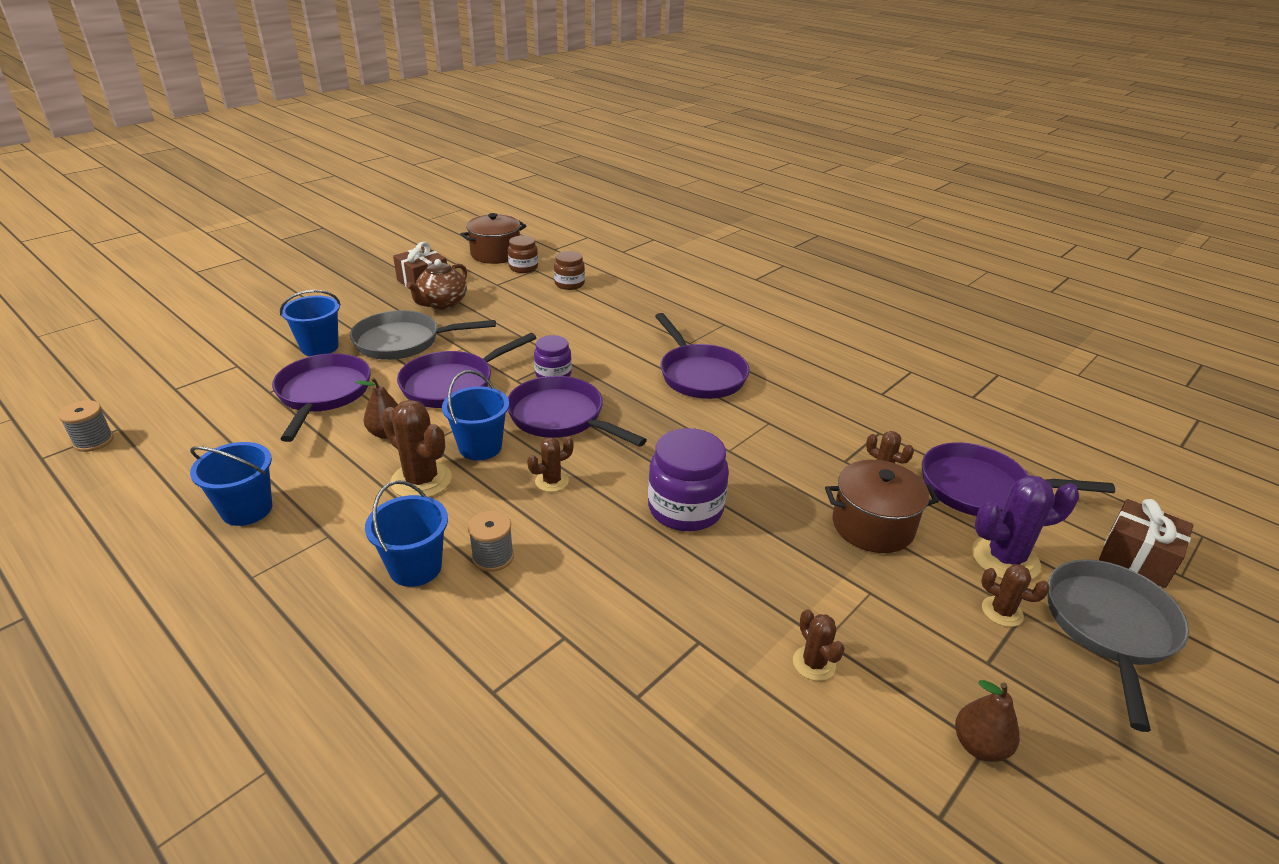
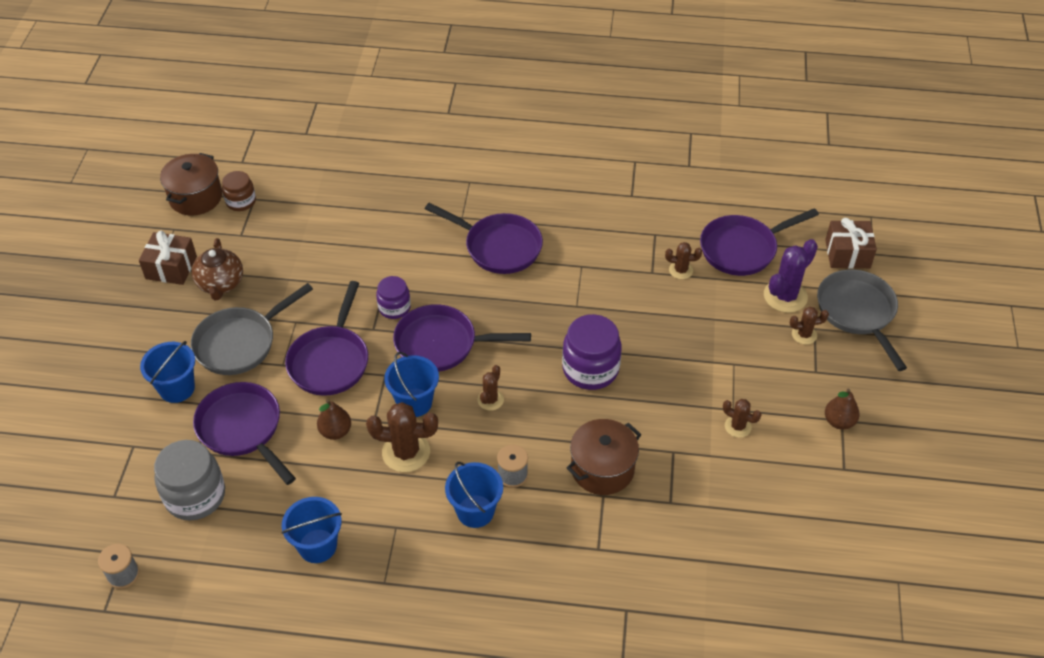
camera: 35 degrees left, 15 degrees up
(222, 419) = (195, 496): none -> grey jar
(569, 284) = (303, 201): brown jar -> none
(872, 526) = (703, 315): brown pot -> brown pot (602, 469)

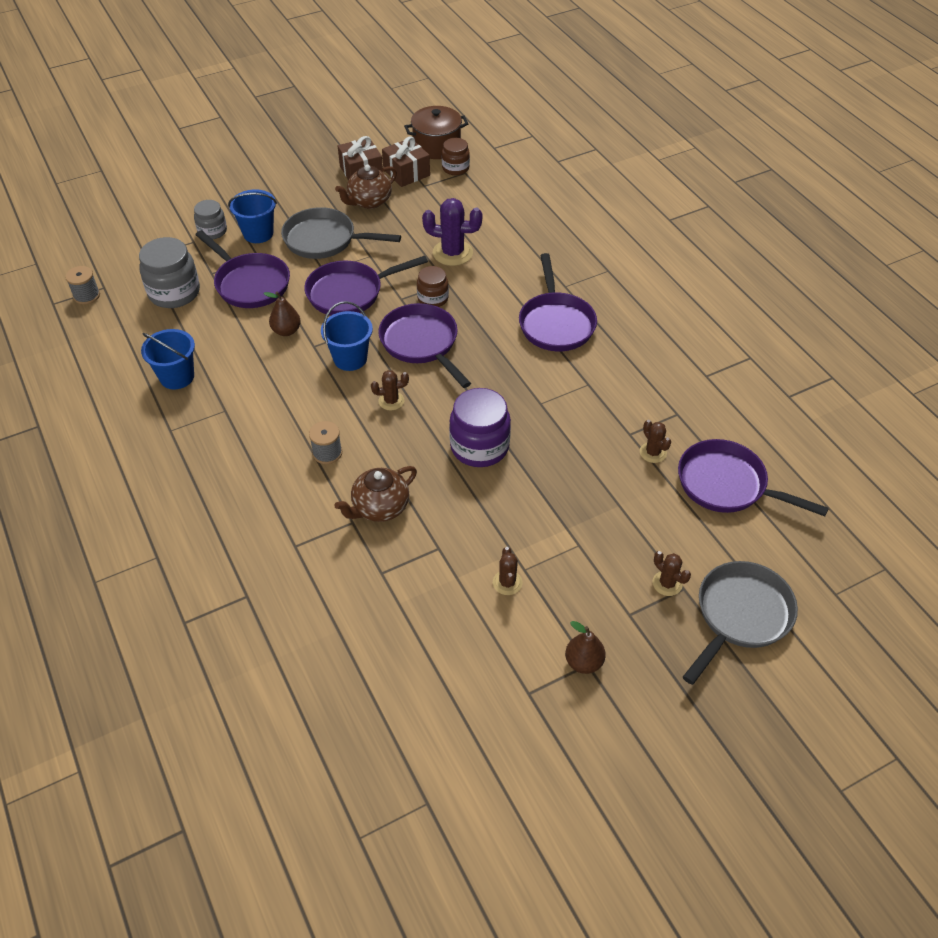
camera: 55 degrees right, 0 degrees up
(134, 423) = (212, 231): none -> grey jar
(243, 429) = (249, 283): purple pan -> purple pan turned 120 degrees clockwise
(394, 308) = (433, 298): purple jar -> brown jar
(406, 452) = (298, 379): brown cactus -> none
(475, 511) = (274, 448): blue bucket -> none
(602, 469) = (380, 508): brown pot -> brown teapot
(785, 296) = (701, 546): purple cactus -> purple cactus (452, 253)
(847, 254) = (811, 571): brown gift -> brown gift (406, 172)

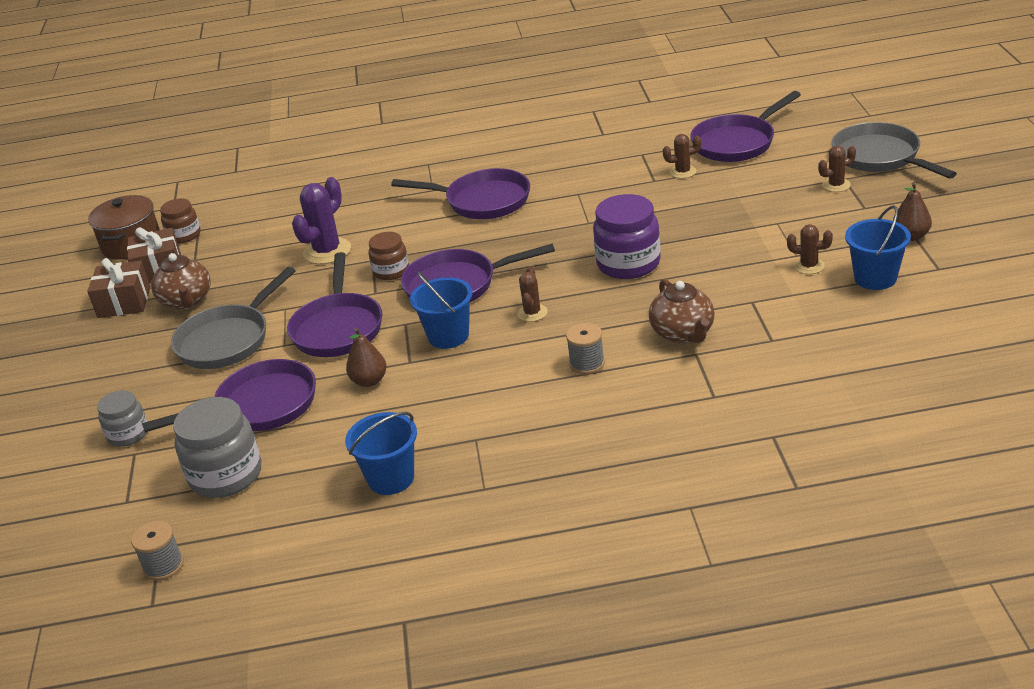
camera: 65 degrees left, 15 degrees down
(258, 233) = (168, 394): blue bucket -> blue bucket (875, 278)

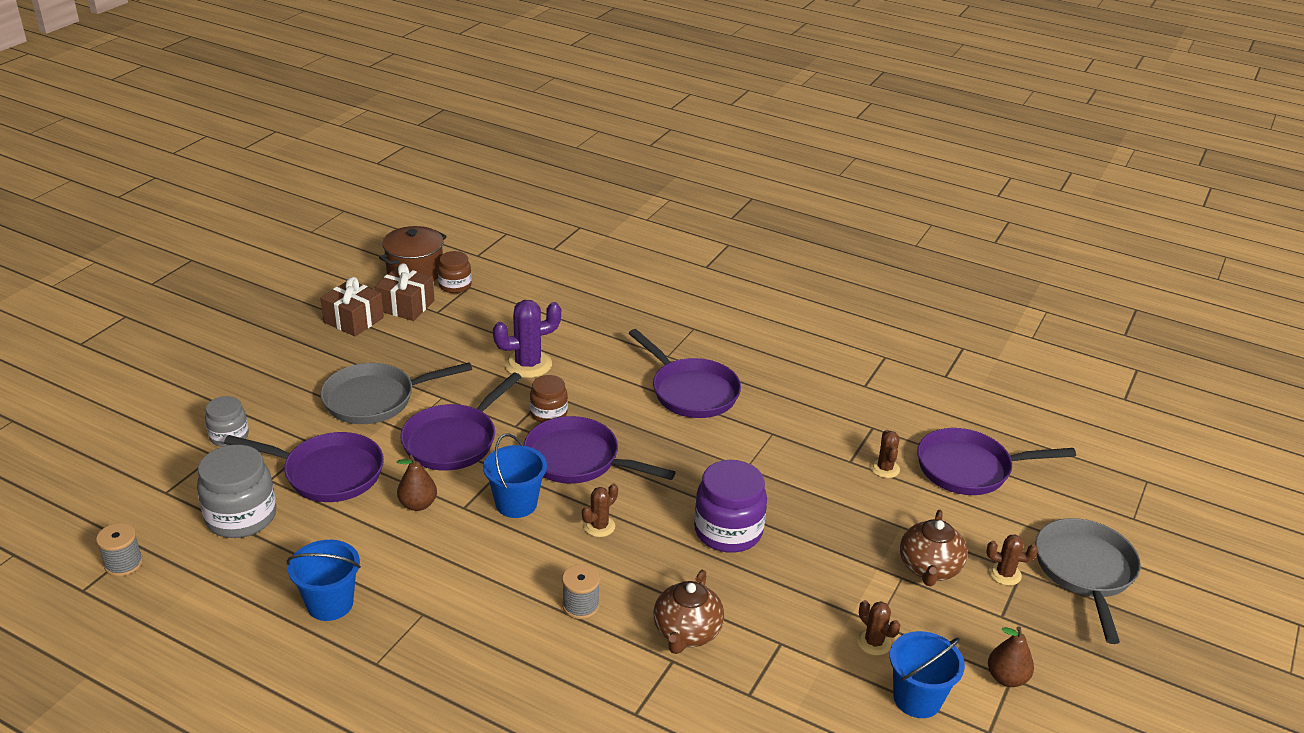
camera: 30 degrees right, 0 degrees up
(186, 301) = (390, 346): brown teapot -> brown teapot (929, 569)
(683, 172) = (885, 468): brown cactus -> brown cactus turned 60 degrees clockwise

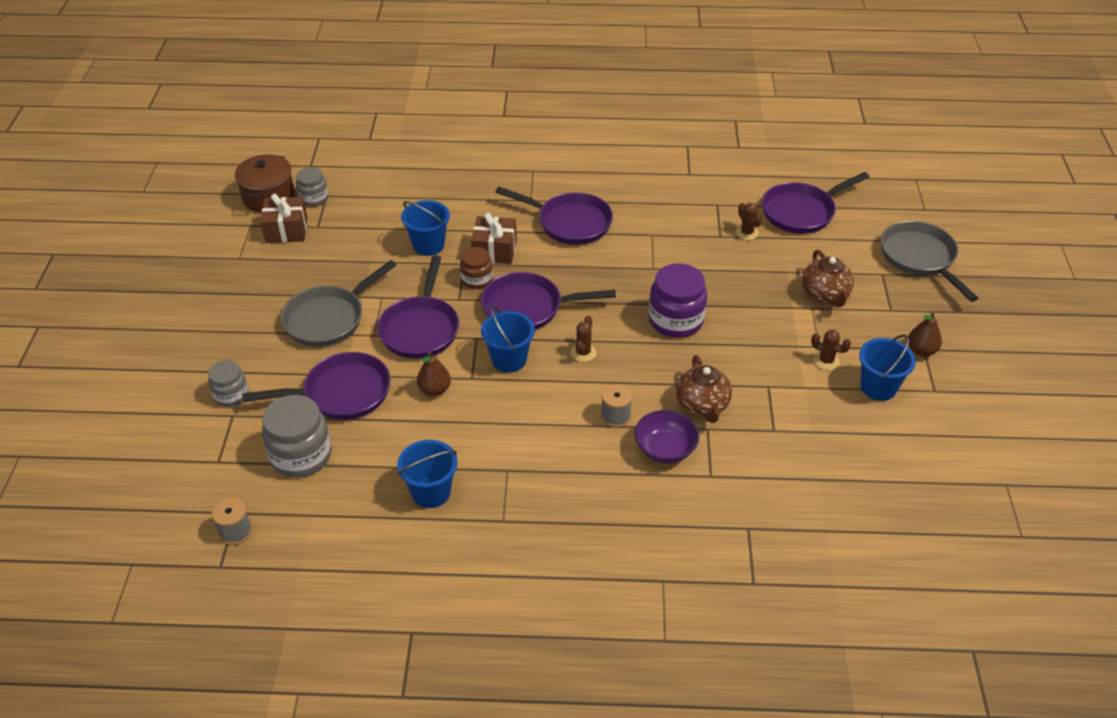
camera: 25 degrees left, 10 degrees up
(354, 320) = (252, 258): brown gift -> brown gift (494, 250)
(455, 286) = (314, 198): brown jar -> grey jar
(528, 364) = (428, 245): purple cactus -> blue bucket
(606, 663) = (665, 449): none -> purple bowl
(1005, 574) = (873, 279): brown cactus -> none

